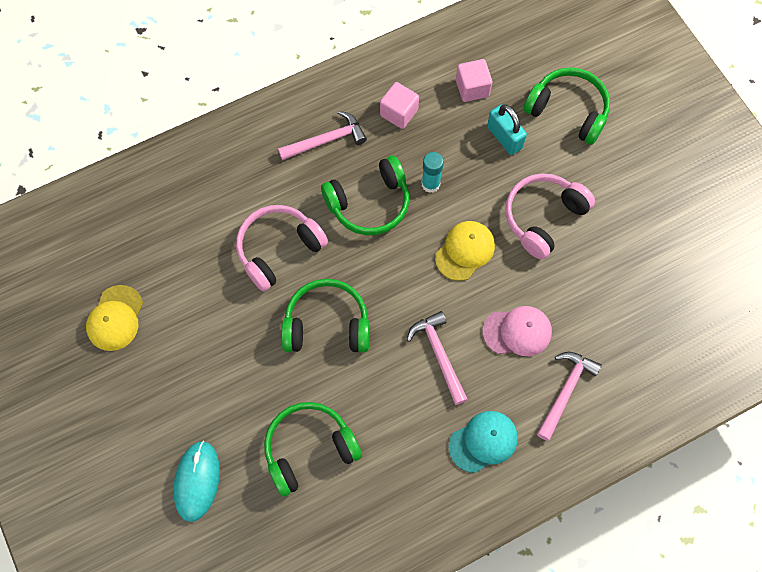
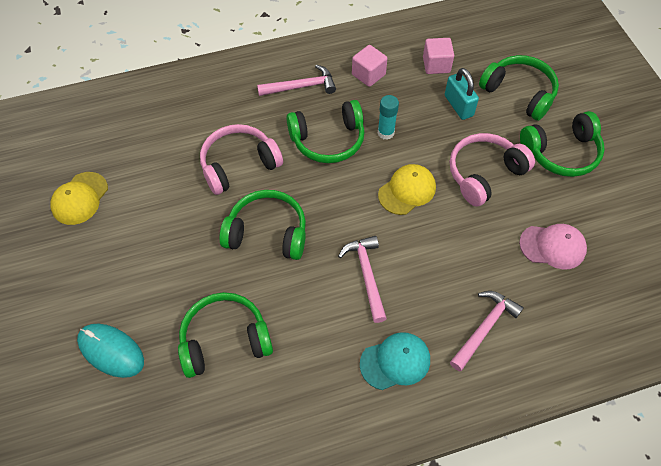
camera: 10 degrees right, 10 degrees down
(197, 481) = (111, 351): turquoise mouse -> turquoise mouse turned 75 degrees counterclockwise
(517, 331) = (445, 267): pink cap -> pink cap (552, 246)
(621, 179) = (561, 153): none -> green headphones

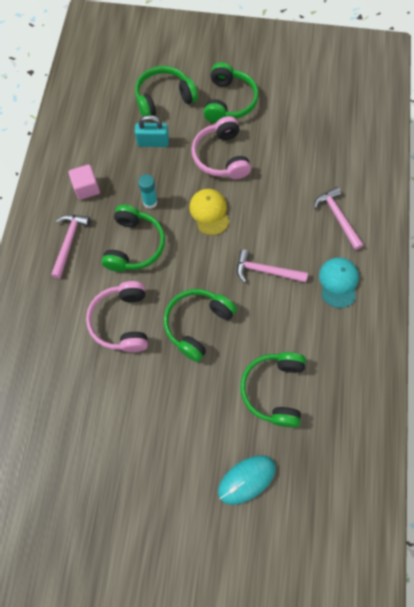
camera: 65 degrees left, 10 degrees up
(80, 198) = (87, 464): yellow cap -> none
(436, 65) = (105, 137): pink cube -> none
(552, 246) = (298, 147): pink cap -> none

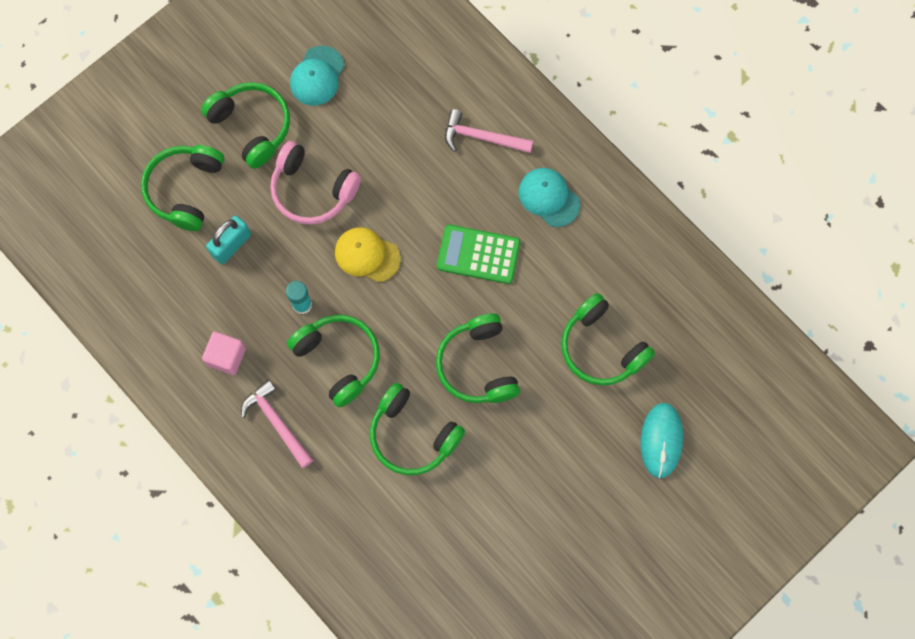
camera: 50 degrees left, 5 degrees up
(122, 321) = (412, 435): pink headphones -> green headphones
(265, 271) = (478, 254): pink hammer -> green calculator
(288, 110) = (317, 76): none -> turquoise cap

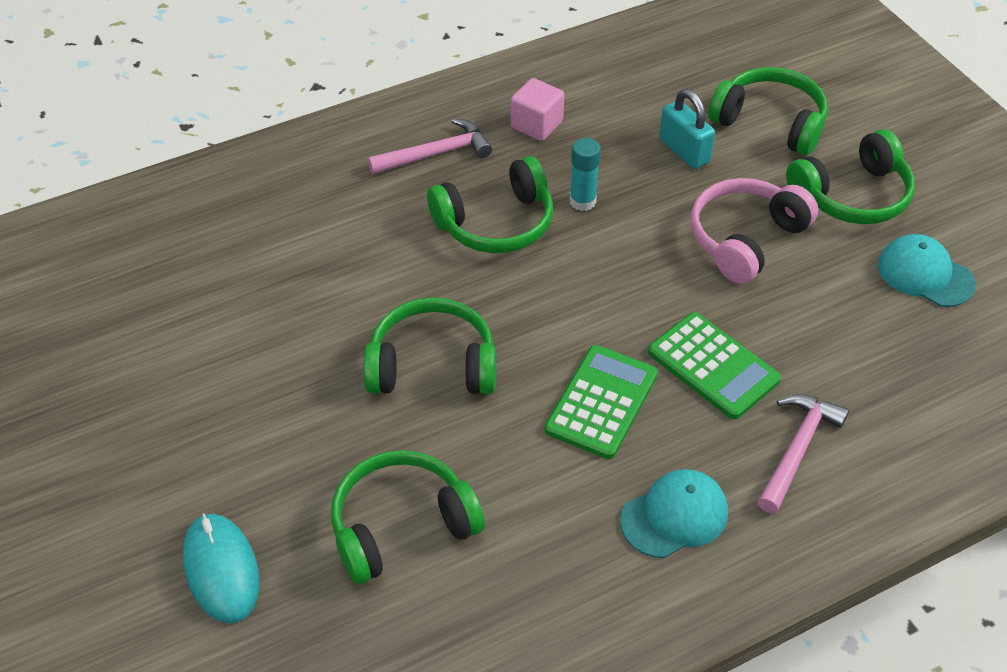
camera: 105 degrees right, 25 degrees down
(367, 255) = (634, 277): yellow cap -> none
(412, 435) = (364, 275): green headphones -> none
(431, 194) = (713, 366): none -> green calculator
(661, 440) = (221, 570): turquoise mouse -> turquoise mouse turned 45 degrees clockwise

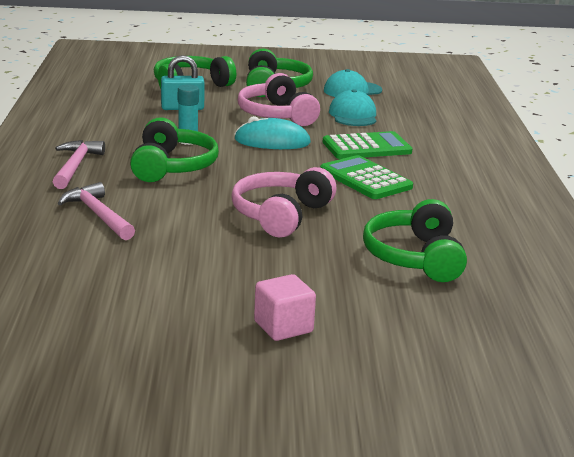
camera: 65 degrees left, 25 degrees down
(221, 570) = (404, 328): turquoise mouse -> turquoise mouse (272, 141)
(432, 365) = (281, 215): green headphones -> pink headphones
(536, 124) = (95, 134): pink cube -> pink cube (283, 327)
(674, 516) = (469, 184): turquoise cap -> turquoise cap (353, 115)
(797, 449) = (446, 146): pink hammer -> pink hammer (98, 215)

